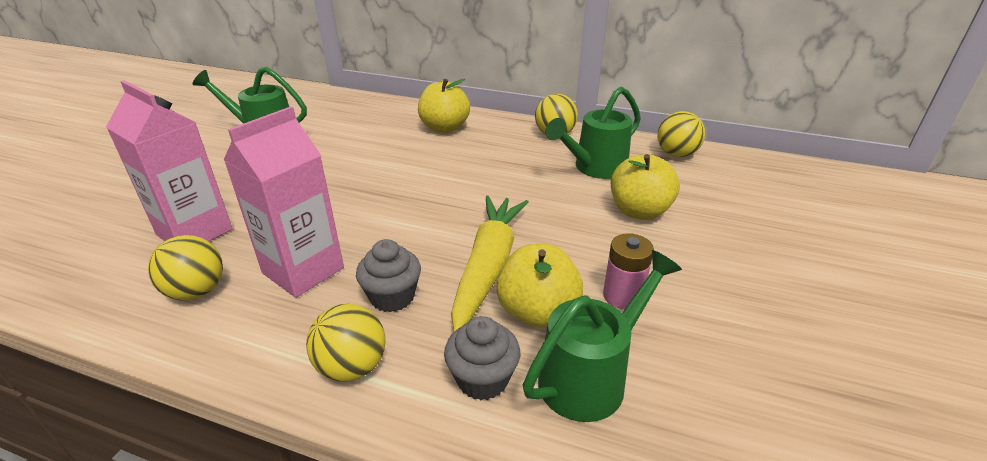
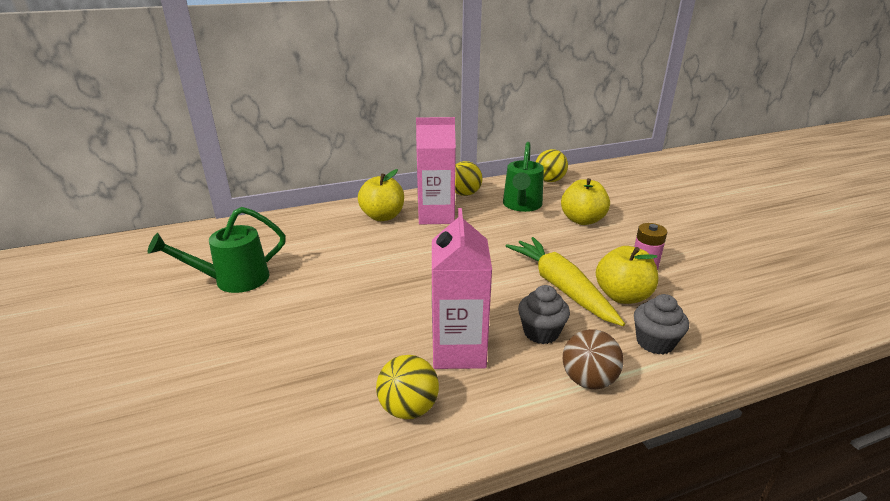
camera: 40 degrees left, 5 degrees down
(194, 232) = (321, 375): pink carton -> pink carton (436, 216)
(352, 367) = (588, 380): yellow ball -> brown ball
(591, 376) = (691, 311): green watering can -> none

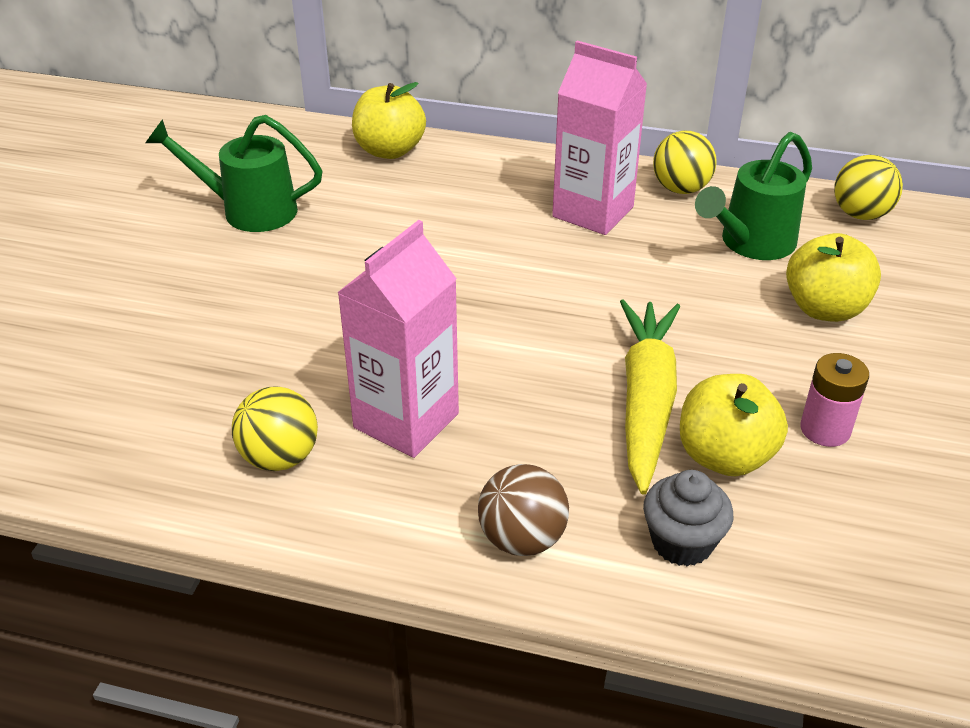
camera: 35 degrees right, 10 degrees up
(382, 216) = (515, 184): yellow apple -> yellow apple (389, 151)
(541, 332) = (537, 449): grey cupcake -> none

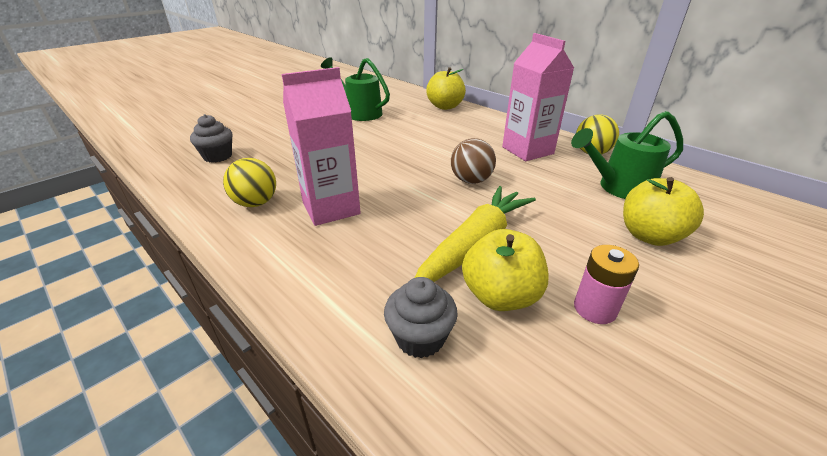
camera: 30 degrees right, 5 degrees down
(93, 397) = (218, 156): none -> grey cupcake
(522, 539) = (323, 290): brown ball -> brown ball (471, 180)
(860, 214) = (716, 194): yellow ball -> none

